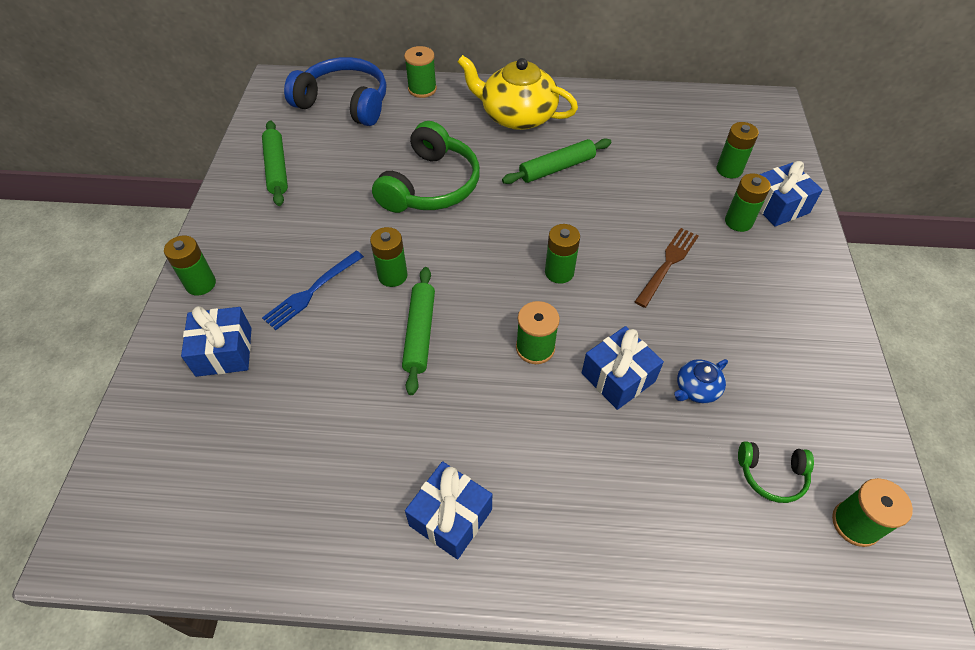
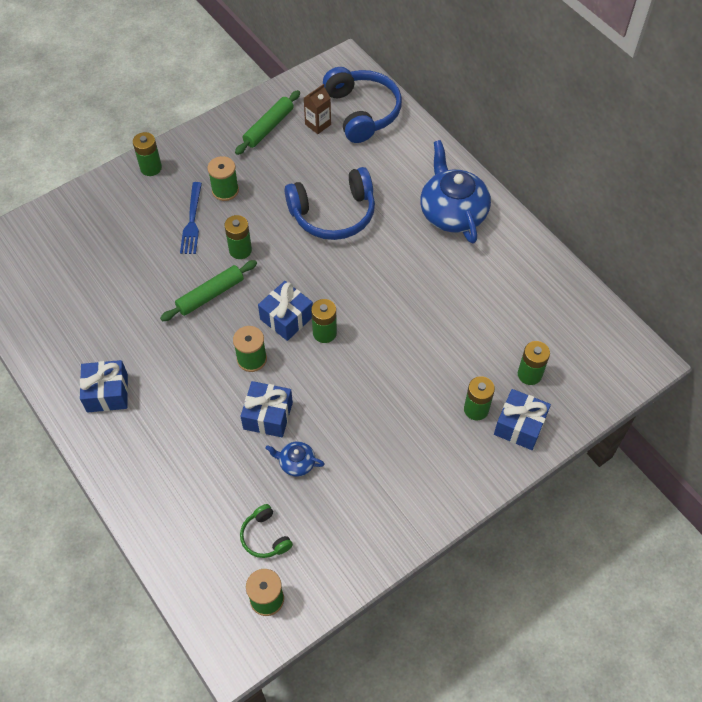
camera: 50 degrees right, 5 degrees up
(224, 352) = (118, 216): blue gift -> blue gift (286, 318)
(311, 292) = (192, 221): blue fork -> blue fork turned 90 degrees counterclockwise
(319, 136) = (318, 124): none -> brown carton
(422, 89) = (422, 141): green spool -> green spool (225, 190)
(430, 185) = (333, 214): green headphones -> blue headphones
(517, 116) = (452, 212): yellow teapot -> blue teapot
(557, 168) = (421, 270): green rolling pin -> none
(668, 264) = (391, 389): brown fork -> none

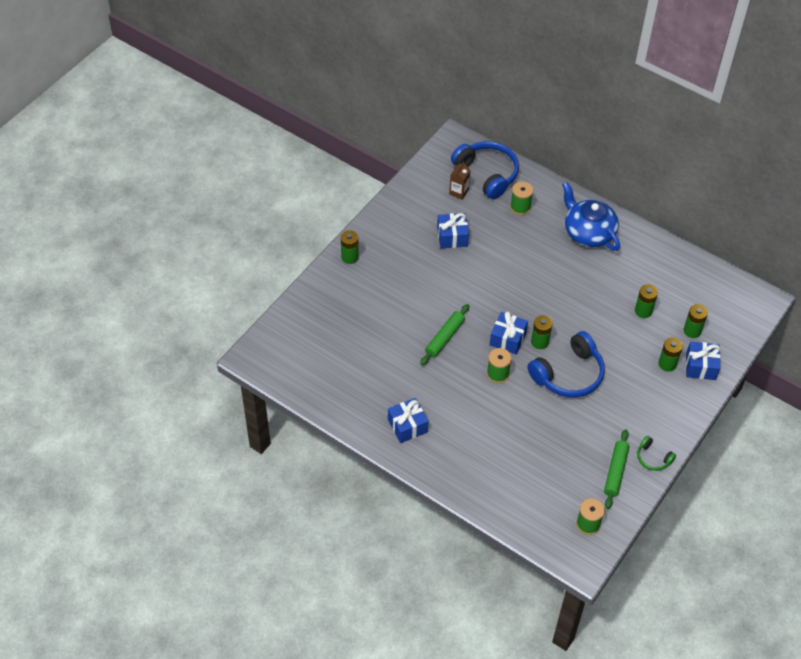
camera: 20 degrees left, 5 degrees down
(192, 221) = (403, 289): blue fork -> none
(225, 190) = (415, 259): green spool -> green spool (520, 207)
(240, 250) = (449, 300): green battery -> green battery (643, 311)
(265, 537) = (567, 486): green headphones -> green headphones (653, 458)
(268, 127) = (423, 203): green rolling pin -> green rolling pin (615, 472)
(268, 416) = (529, 408): blue gift -> blue gift (452, 237)
(296, 463) = (564, 434): blue teapot -> none
(333, 214) = (503, 256): blue headphones -> blue headphones (568, 374)

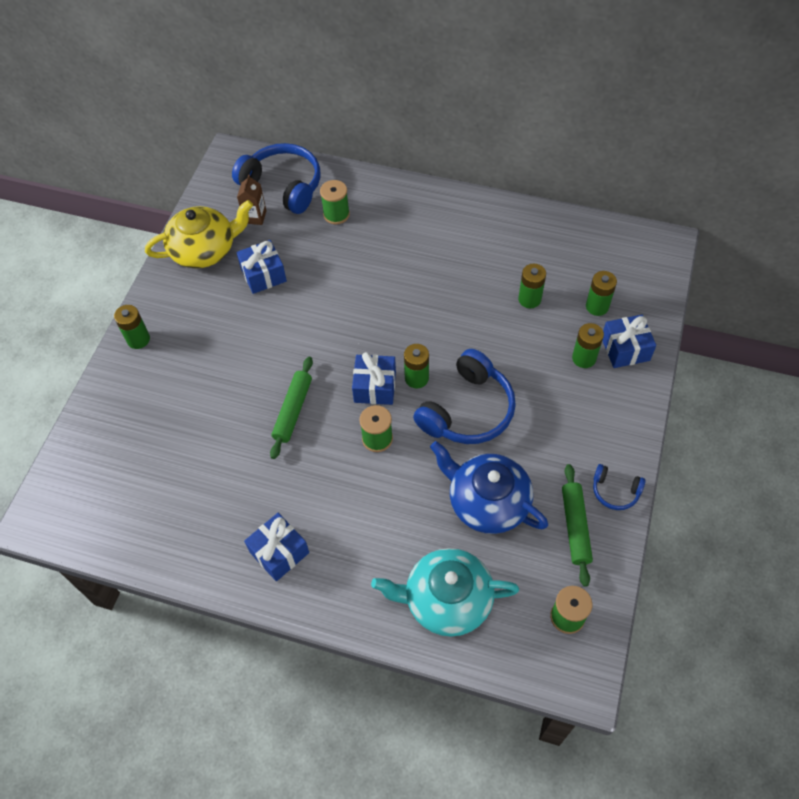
camera: 15 degrees left, 5 degrees up
(414, 206) = (204, 250): none -> yellow teapot
(510, 489) = (446, 599): none -> turquoise teapot
(588, 232) = (428, 221): blue teapot -> blue teapot (487, 502)
(653, 458) = (615, 491): green headphones -> blue headphones

